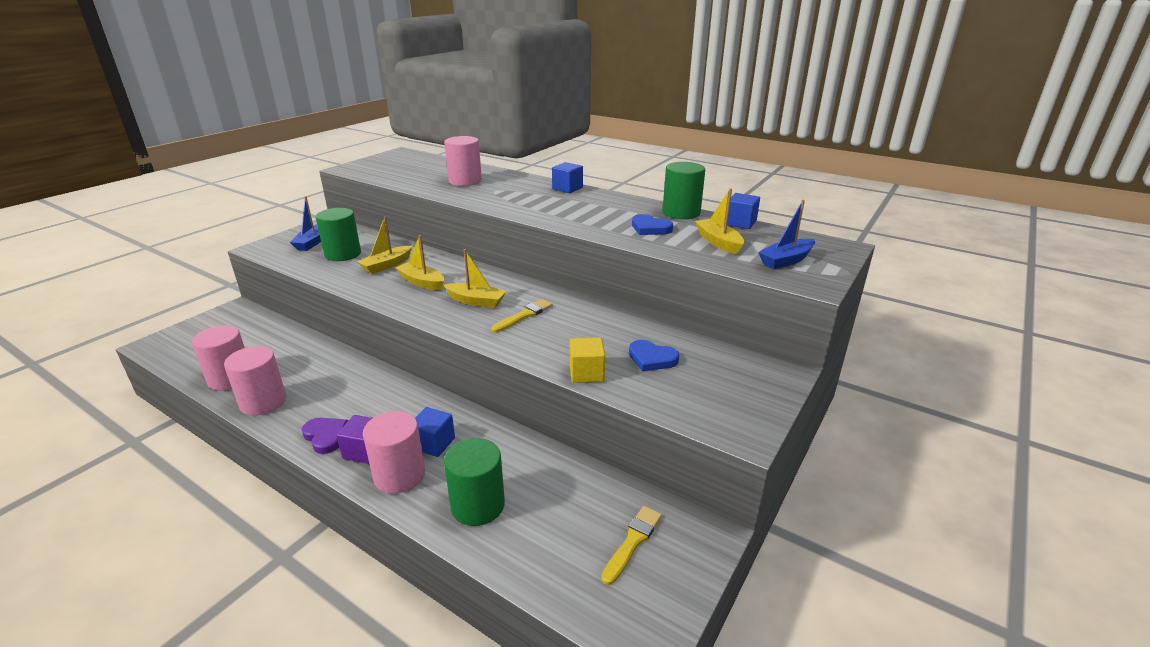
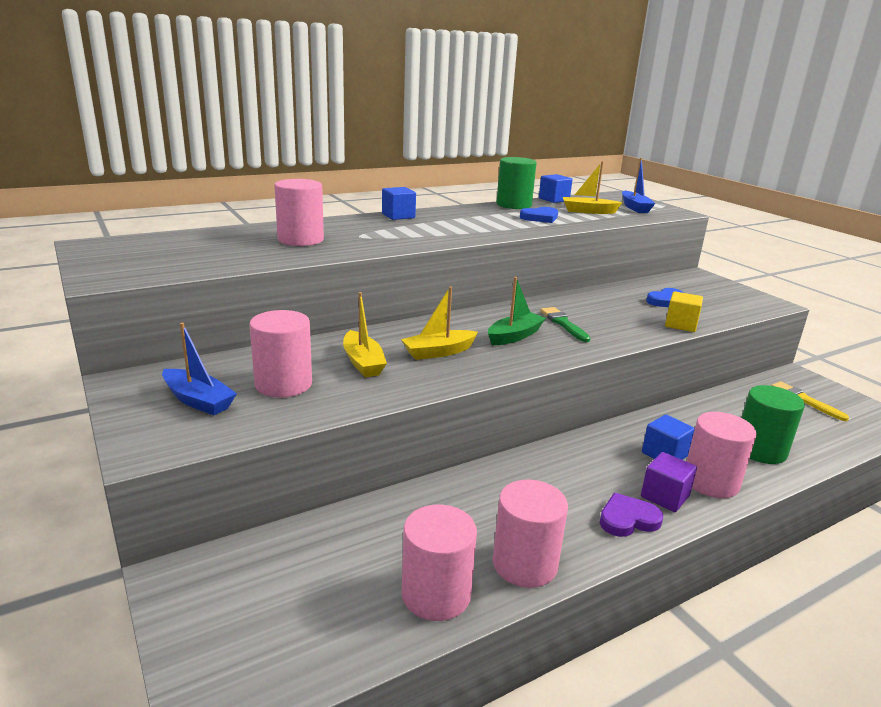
camera: 65 degrees left, 5 degrees down
(343, 254) = (283, 384): green cylinder -> pink cylinder
(476, 301) = (514, 336): yellow boat -> green boat
(524, 315) = (563, 324): yellow brush -> green brush

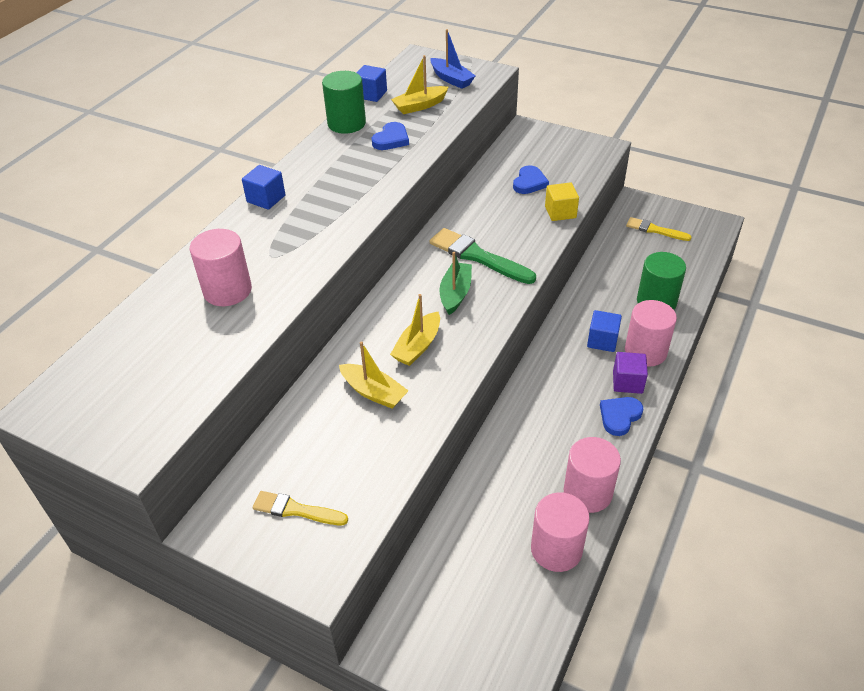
camera: 30 degrees left, 20 degrees up
(198, 400) = (296, 510): blue boat -> yellow brush
(283, 384) = (340, 453): pink cylinder -> none
(563, 324) = (478, 256): green brush -> green brush, size x1.61
(628, 519) = (619, 416): purple heart -> blue heart

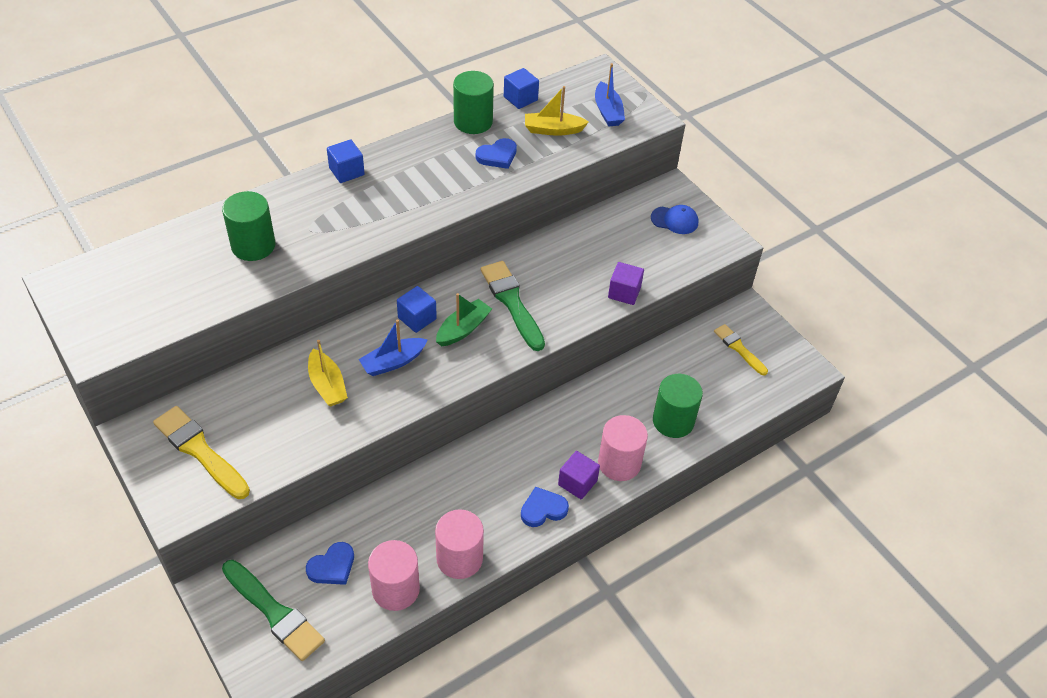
camera: 25 degrees right, 5 degrees up
(227, 290) = (253, 245): pink cylinder -> green cylinder
(296, 510) = (200, 451): yellow brush -> yellow brush, size x1.61
(418, 346) = (393, 362): yellow boat -> blue boat
(463, 634) = (274, 612): none -> green brush
(529, 183) = (623, 248): blue heart -> blue heart (332, 566)
(549, 149) = (674, 220): none -> blue cap
(560, 212) = (624, 292): yellow cube -> purple cube
(602, 340) = (589, 433): blue cube -> blue cube (417, 318)

